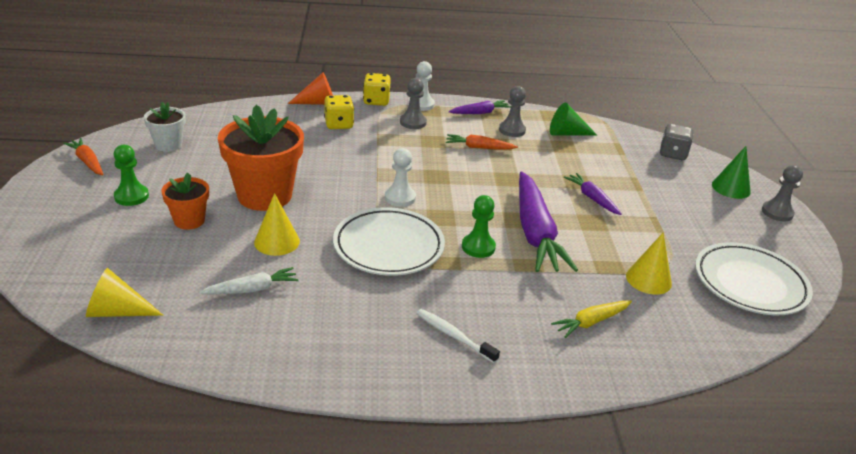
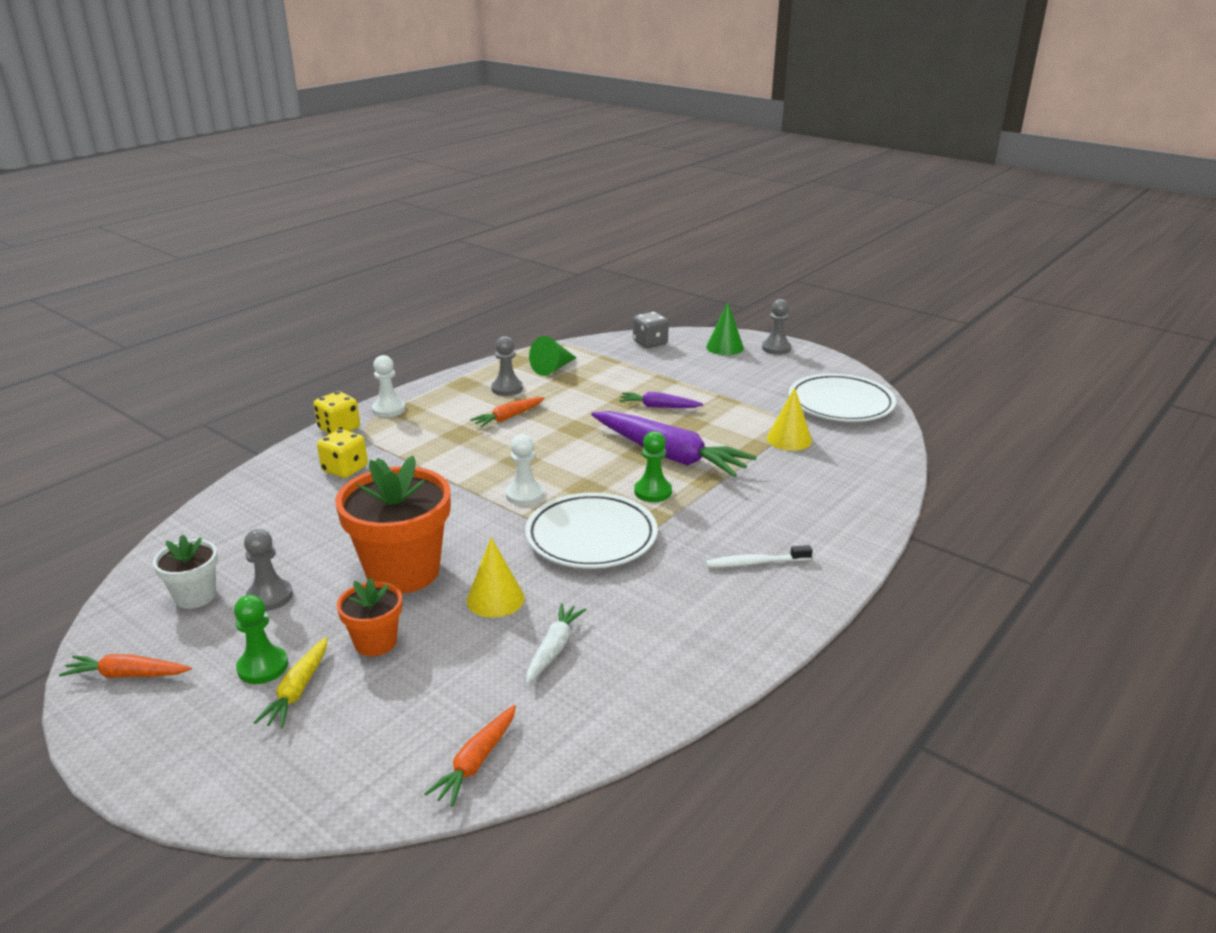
camera: 45 degrees left, 5 degrees down
(117, 311) = (476, 762): yellow cone -> orange carrot
(318, 103) = (282, 462): orange cone -> none
(413, 122) = (412, 429): grey pawn -> grey pawn (270, 597)
(480, 113) = (454, 389): purple carrot -> none
(591, 322) = (810, 490): yellow carrot -> yellow carrot (298, 690)

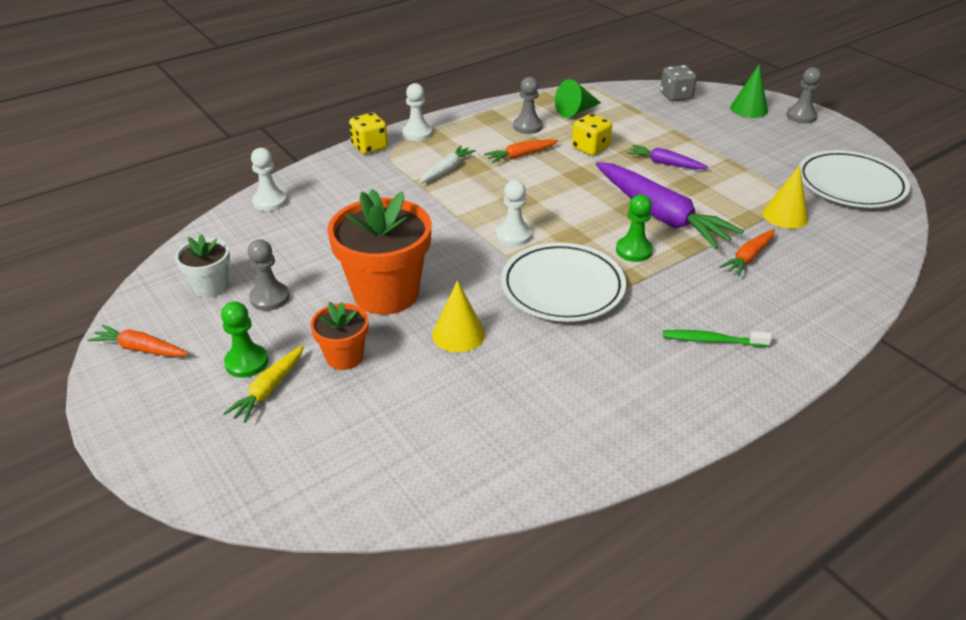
camera: 15 degrees right, 10 degrees up
(239, 499) = (270, 201): none -> white pawn
(345, 469) = (364, 187): yellow dice -> yellow dice (590, 148)
(476, 762) = (398, 488): orange carrot -> orange carrot (748, 257)
(554, 649) = (496, 393): white carrot -> white carrot (446, 170)
(755, 563) = (712, 340): white toothbrush -> green toothbrush

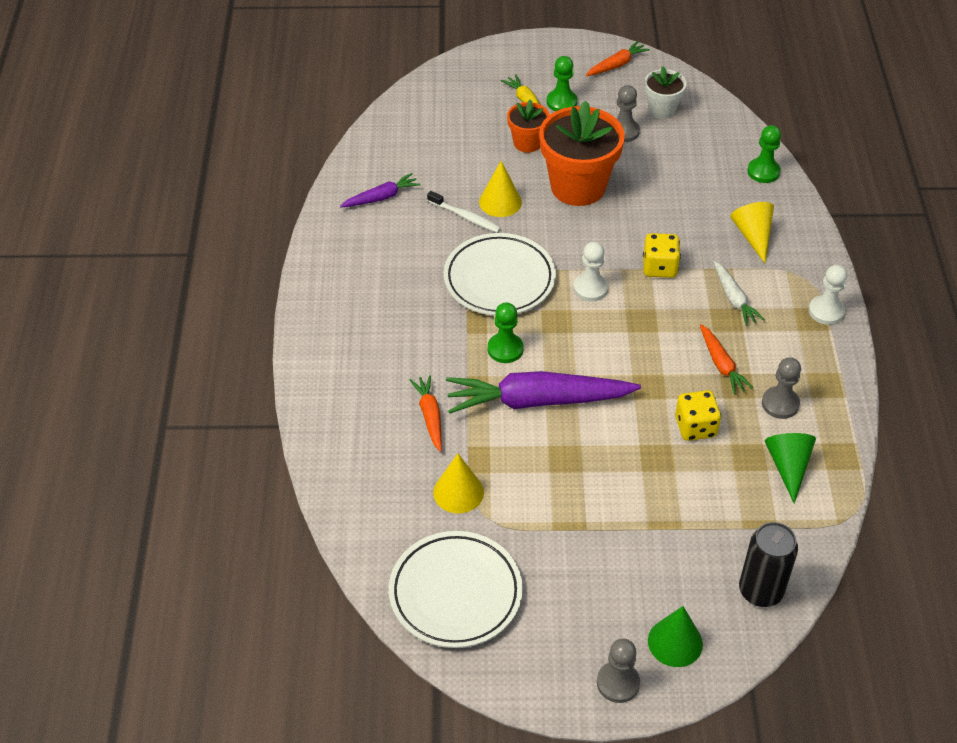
camera: 125 degrees right, 10 degrees up
(270, 201) = (763, 172): white pawn -> green pawn
(363, 183) = (753, 236): none -> yellow cone
(369, 147) = (821, 266): yellow dice -> yellow dice (659, 267)
(505, 347) = (465, 217): none -> white toothbrush
(520, 156) = (721, 364): orange carrot -> orange carrot turned 150 degrees clockwise
(665, 163) = (619, 467): purple carrot -> purple carrot (381, 197)
(676, 96) = (760, 591): grey dice -> black can
(712, 340) = (369, 323): green toothbrush -> none

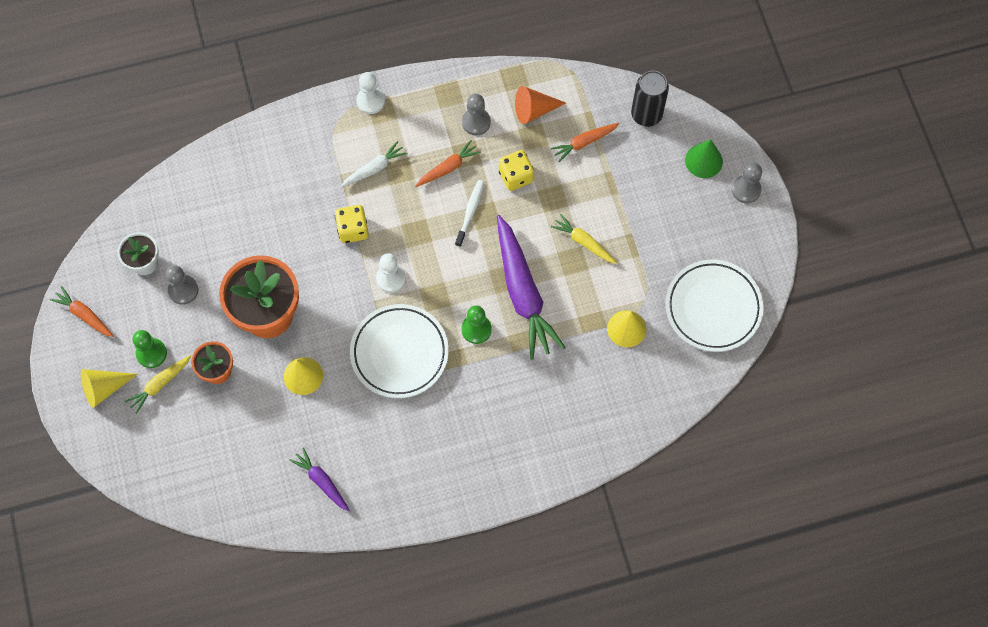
camera: 105 degrees left, 20 degrees up
(430, 416) = (561, 368): orange carrot -> orange carrot (584, 142)
(465, 217) = (329, 400): white toothbrush -> white toothbrush (470, 212)
(587, 475) = (584, 242): none -> yellow carrot
(753, 236) = (297, 164): yellow cone -> yellow cone (104, 388)
(763, 172) = (213, 166): green pawn -> none
(788, 467) = (534, 110): green cone -> orange cone

